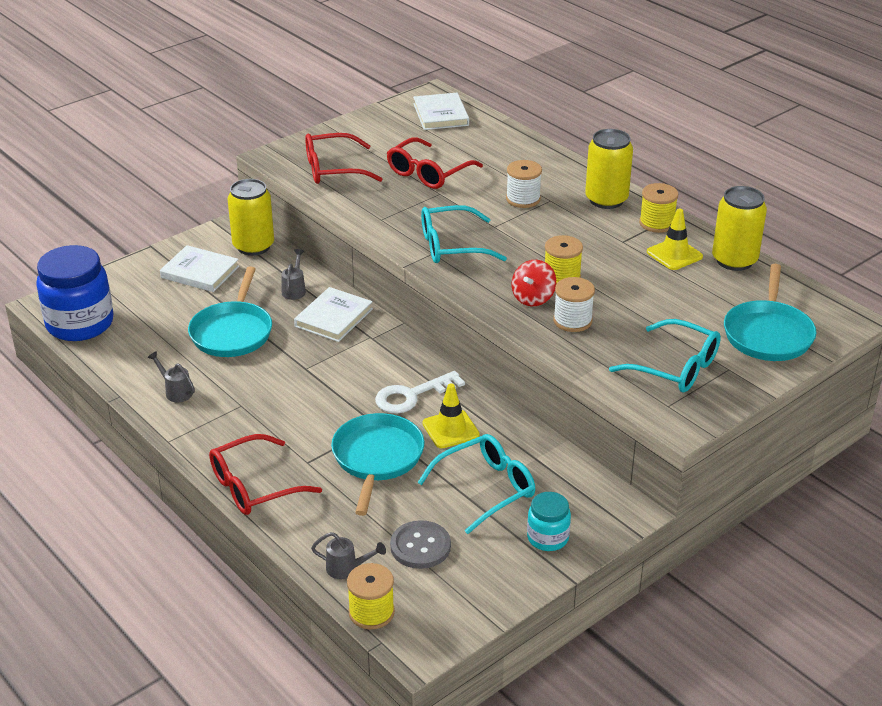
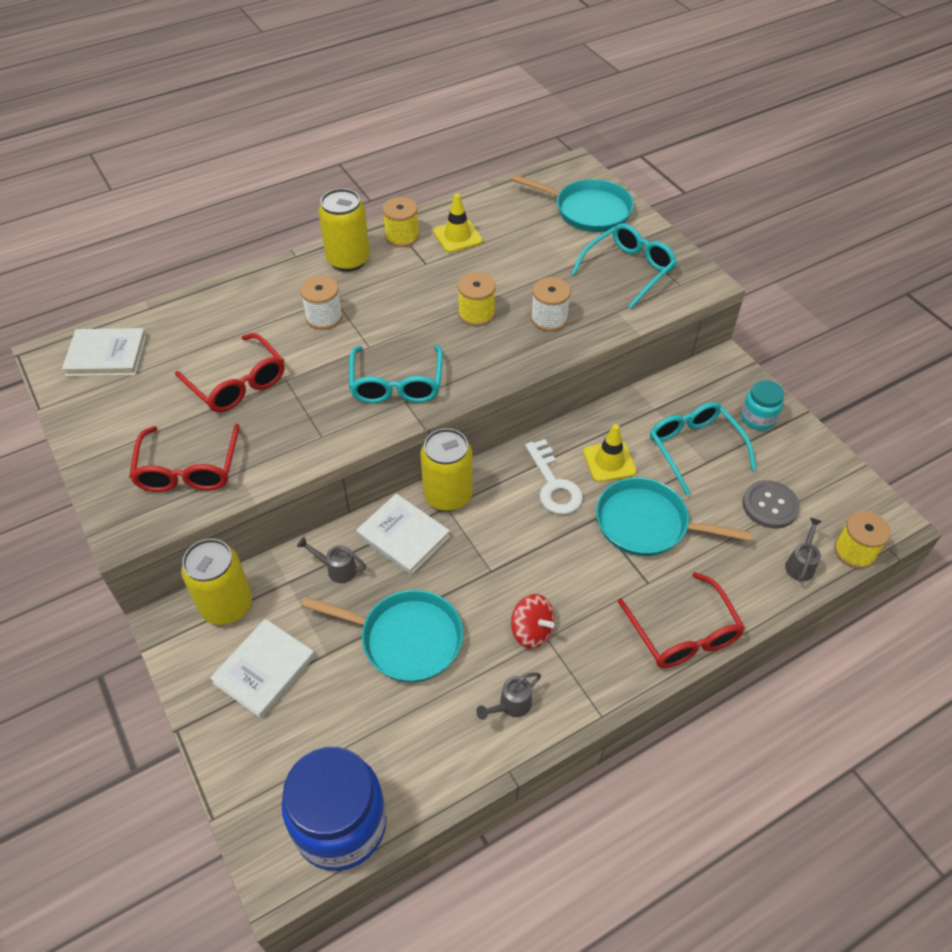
camera: 80 degrees left, 15 degrees up
(533, 298) = (507, 339): red spinning top -> red spinning top (532, 631)
(734, 260) = (477, 205): yellow can -> yellow can (448, 495)

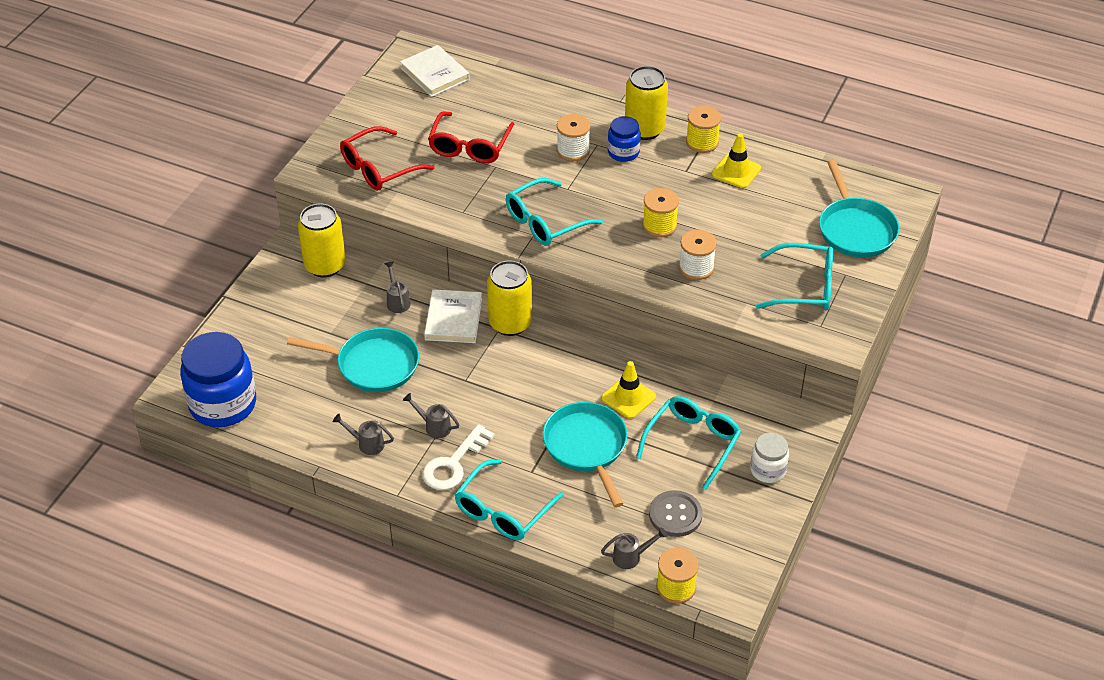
camera: 55 degrees right, 5 degrees down
(264, 669) = (295, 310): white book -> none
(362, 287) = (623, 152): none -> blue jar
(406, 639) = (373, 365): turquoise pan -> turquoise pan turned 60 degrees counterclockwise
(532, 631) = (434, 426): red spinning top -> grey watering can
(554, 484) = (575, 376): white key -> white key (453, 464)
(683, 633) = (503, 511): red glasses -> turquoise glasses
(758, 418) = (768, 470): turquoise jar -> white jar

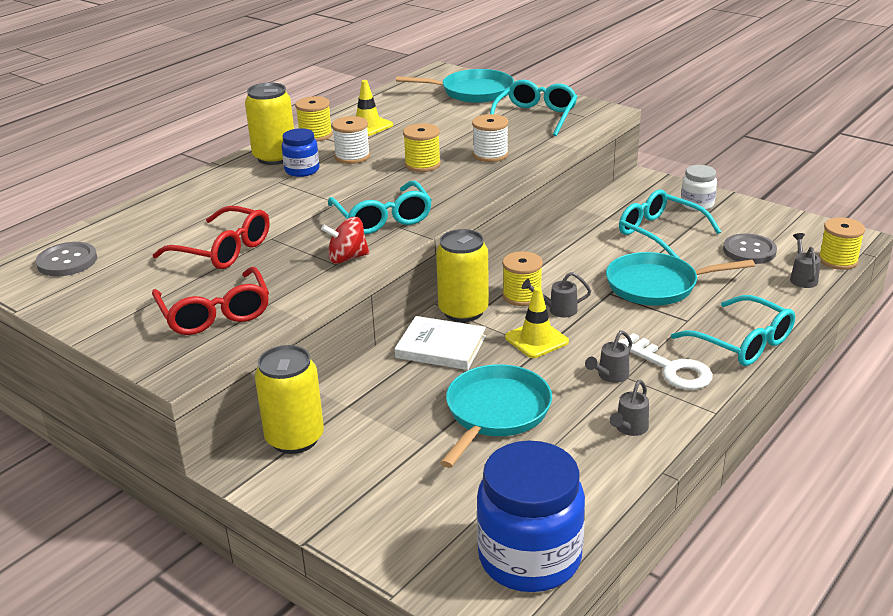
camera: 75 degrees left, 15 degrees down
(397, 301) = (391, 384): grey watering can -> grey watering can (557, 310)
(435, 74) = (67, 261): white book -> grey button
(473, 216) = (347, 258): none -> red spinning top
(544, 356) = (522, 296): none -> yellow spool
(573, 150) = (278, 194): white spool -> white spool (352, 156)
(628, 397) = (593, 257): yellow traffic cone -> yellow traffic cone (536, 339)

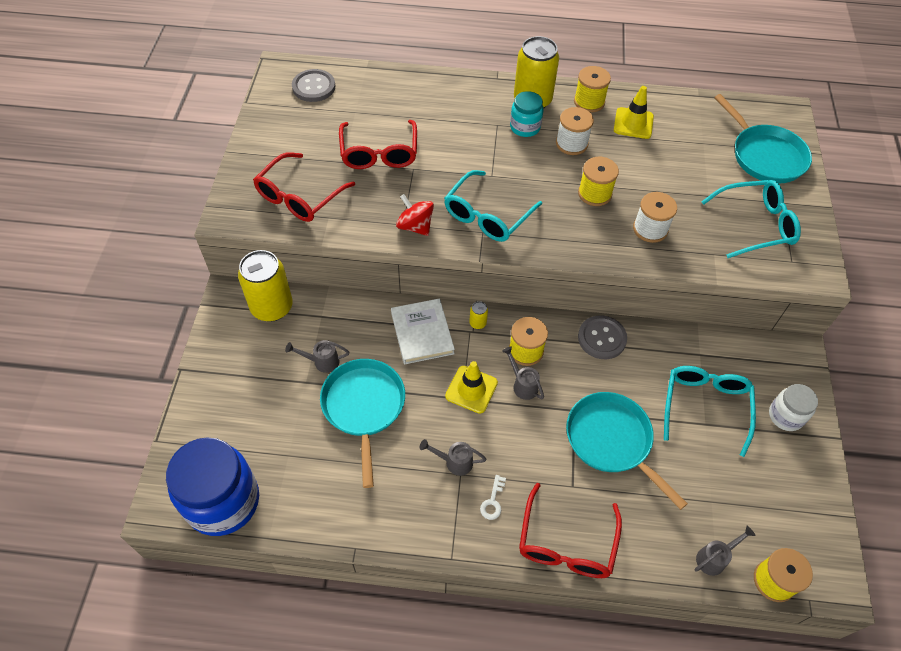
camera: 55 degrees right, 25 degrees up
(302, 170) = (525, 127): blue jar -> turquoise jar
(463, 311) = (477, 323): yellow can -> yellow can, size x0.40
(495, 413) = (364, 407): turquoise pan -> turquoise pan turned 90 degrees counterclockwise
(629, 429) = (394, 504): grey watering can -> grey watering can (321, 361)
(671, 368) = (493, 501): white key -> white key, size x0.49
(742, 342) = (566, 543): turquoise glasses -> red glasses
(749, 251) = (730, 494): grey button -> grey button (602, 338)

